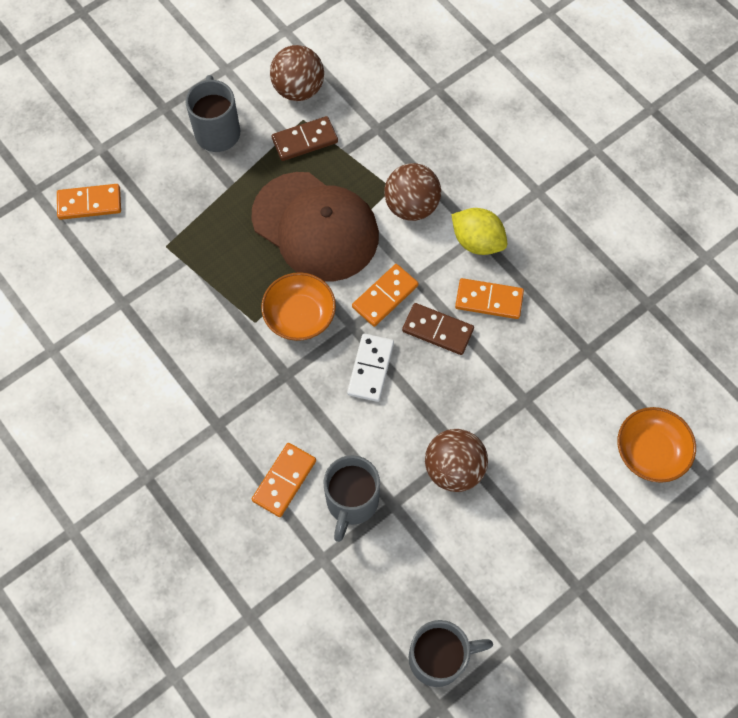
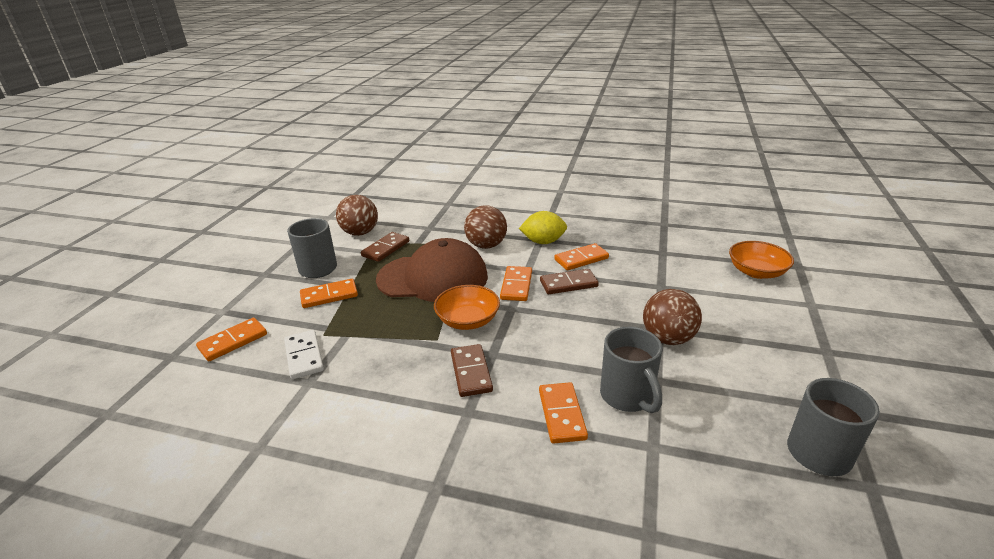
camera: 35 degrees left, 35 degrees down
(203, 188) = (329, 295): none -> orange domino
(252, 384) = (471, 372): none -> brown domino
(370, 368) = (549, 321): white domino -> white domino (304, 356)

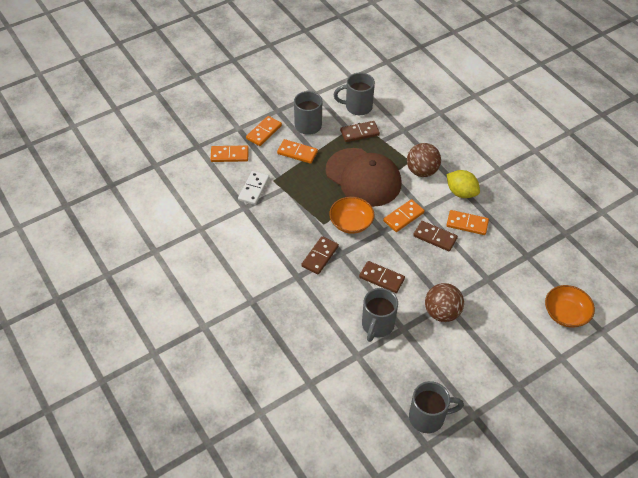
camera: 40 degrees right, 20 degrees up
(360, 233) = (357, 107): brown ball -> grey mug
(561, 414) = (336, 310): orange domino -> orange domino (264, 132)
(567, 348) = (381, 278): none -> brown domino

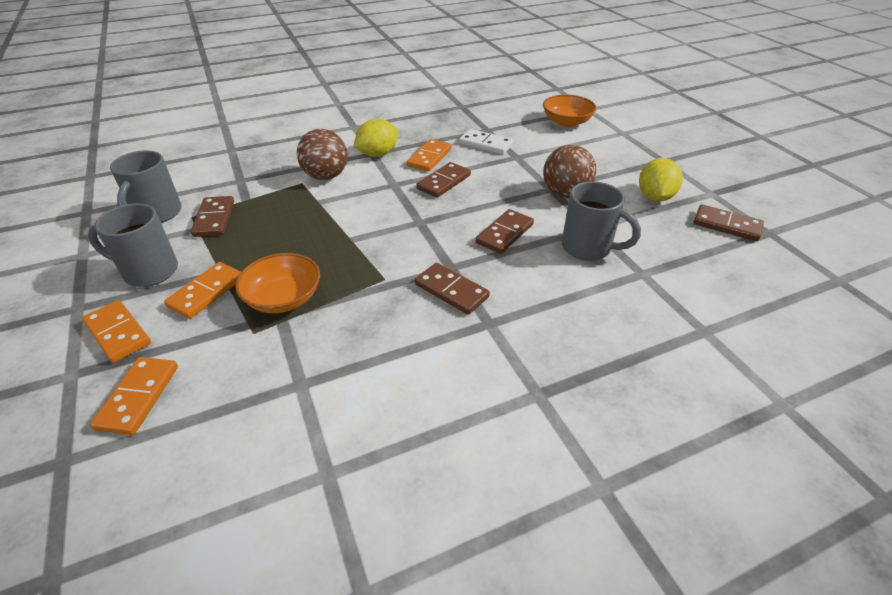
camera: 80 degrees left, 10 degrees down
(254, 189) = (259, 364): white domino -> white domino (486, 144)
(351, 223) = (393, 249): orange bowl -> orange bowl (283, 298)
(363, 177) = (308, 226): brown cap -> none
(403, 217) = (400, 201): orange domino -> none
(428, 417) = (726, 225): grey mug -> brown domino
(455, 372) = (654, 197): none -> yellow lemon

